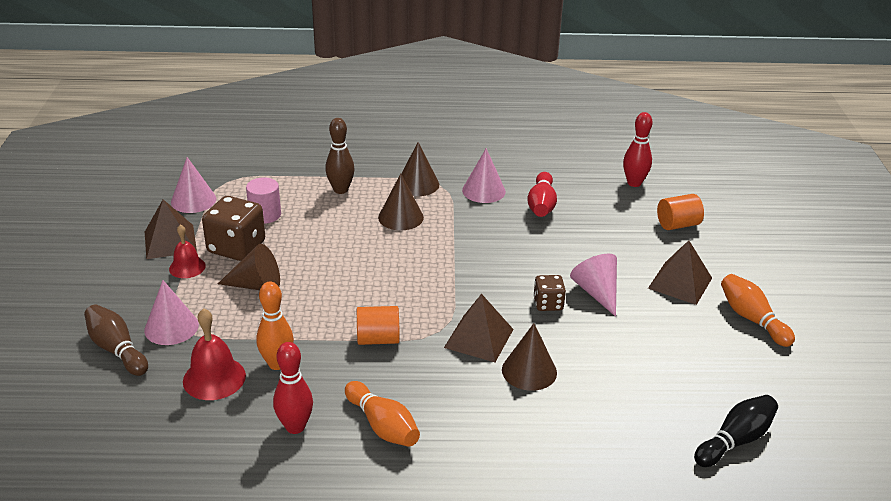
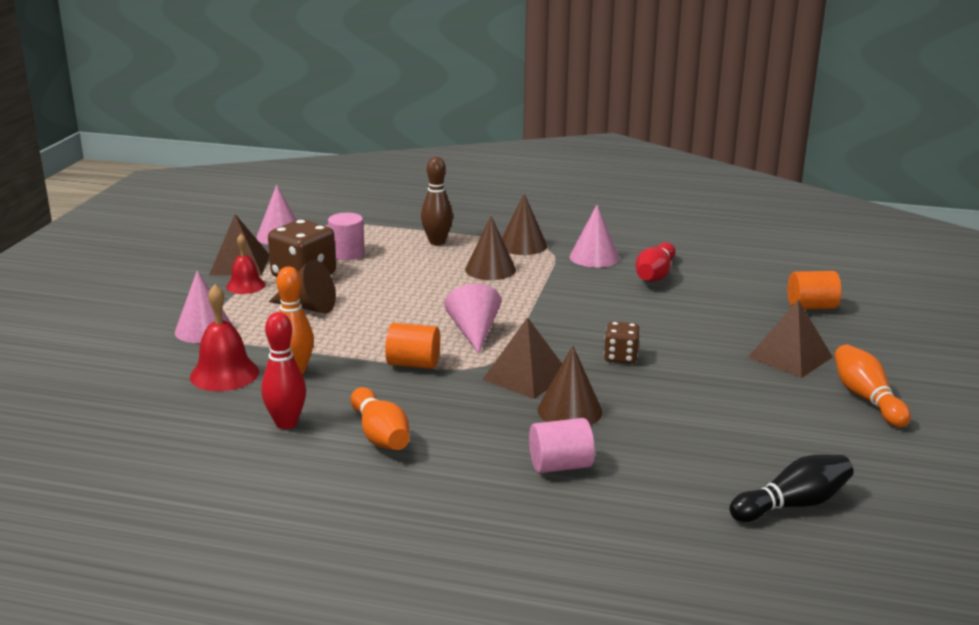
camera: 15 degrees right, 10 degrees down
(117, 349) = (141, 340): brown bowling pin -> none
(544, 433) = (560, 466): none -> pink cylinder
(596, 292) = (683, 354): pink cone -> pink cone (474, 332)
(634, 183) = (774, 267): red bowling pin -> none

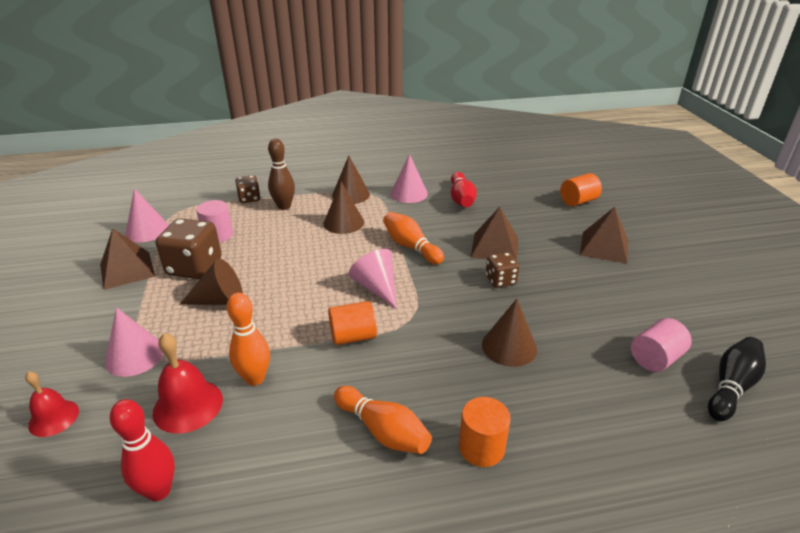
camera: 25 degrees left, 10 degrees up
(245, 285) = (146, 292): red bell -> red bell (54, 418)
(286, 423) = (288, 448): red bowling pin -> red bowling pin (159, 491)
(405, 227) = (249, 198): none -> brown dice
(462, 471) = (481, 447): none -> orange cylinder
(526, 376) = (449, 321): brown pyramid -> brown pyramid (494, 247)
(560, 466) = (550, 410): pink cylinder -> pink cylinder (655, 358)
(866, 398) = (679, 269): orange bowling pin -> orange bowling pin (411, 247)

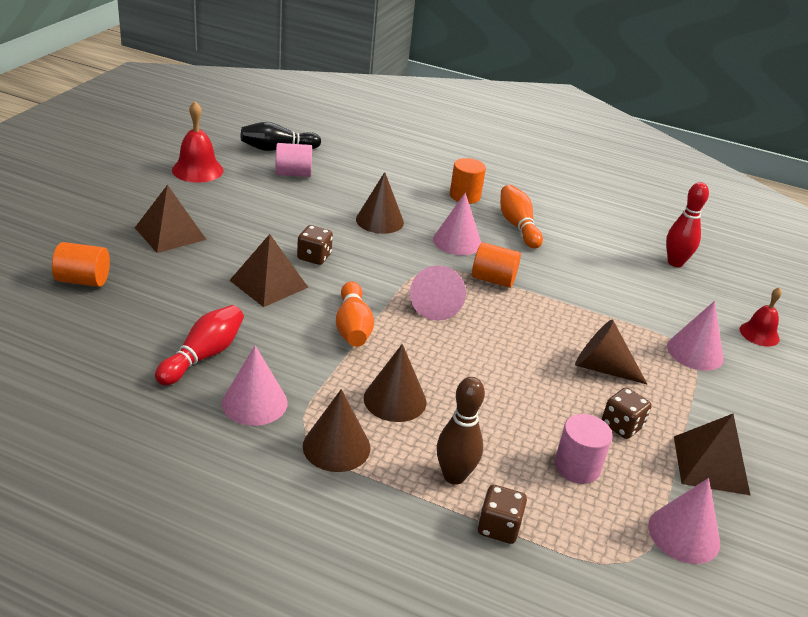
camera: 150 degrees left, 0 degrees up
(188, 405) = (650, 296): red bell -> red bell (197, 170)
(194, 267) = (621, 426): brown dice -> brown dice, size x0.56
(255, 378) = (592, 289): orange bowling pin -> none
(421, 364) = (457, 241): none -> pink cone

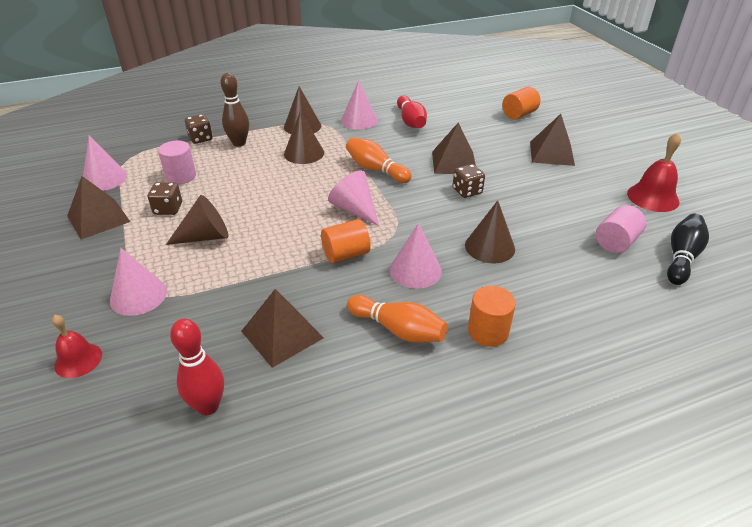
camera: 140 degrees right, 5 degrees up
(597, 266) = (282, 334): none -> brown pyramid

